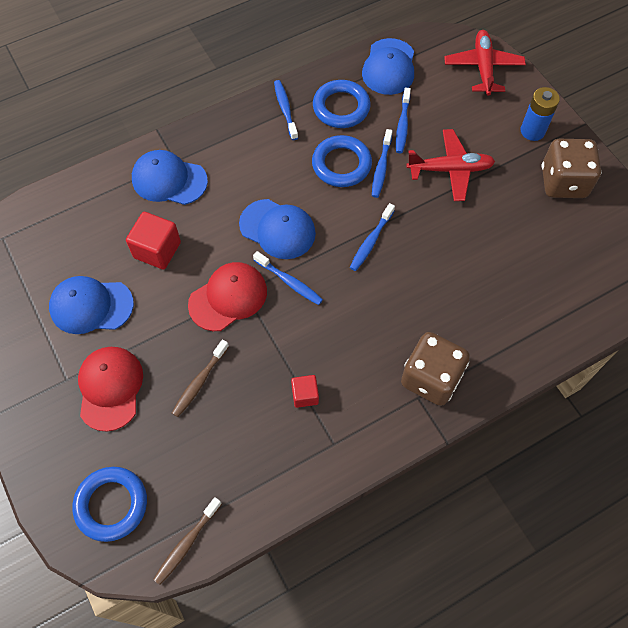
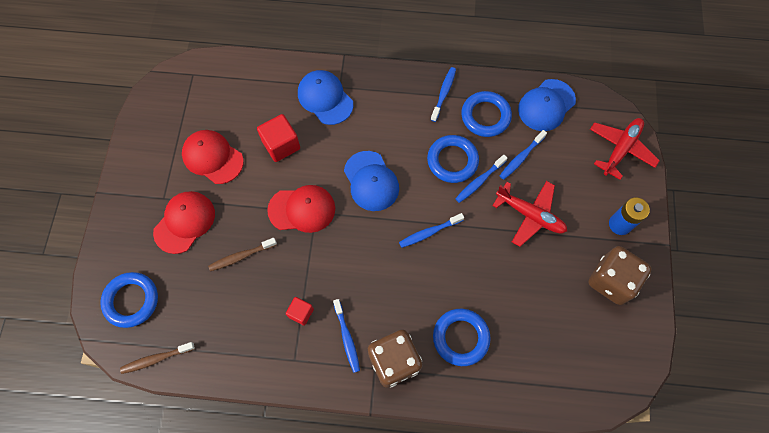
camera: 35 degrees right, 5 degrees up
(91, 306) = (212, 157): blue cap -> red cap
(289, 282) = (350, 225): blue toothbrush -> blue toothbrush (347, 338)
(474, 316) = (460, 337): none -> blue ring

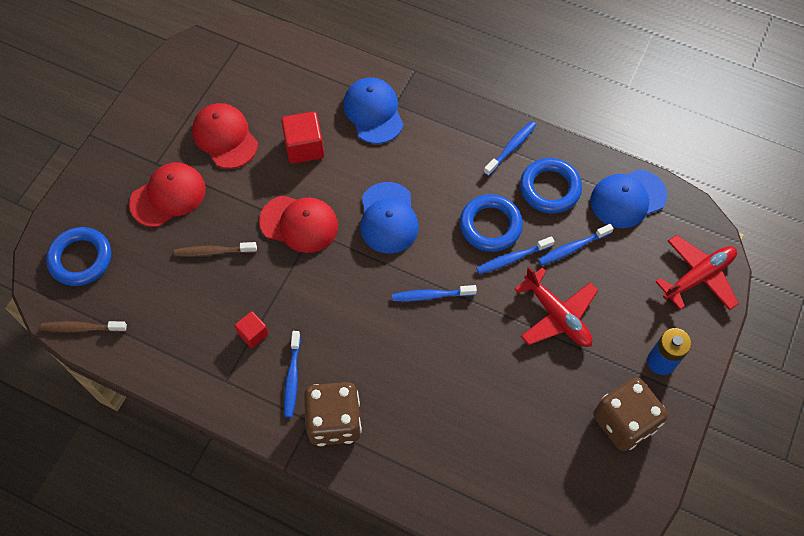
camera: 20 degrees right, 5 degrees down
(460, 337) = (420, 422): blue ring -> none

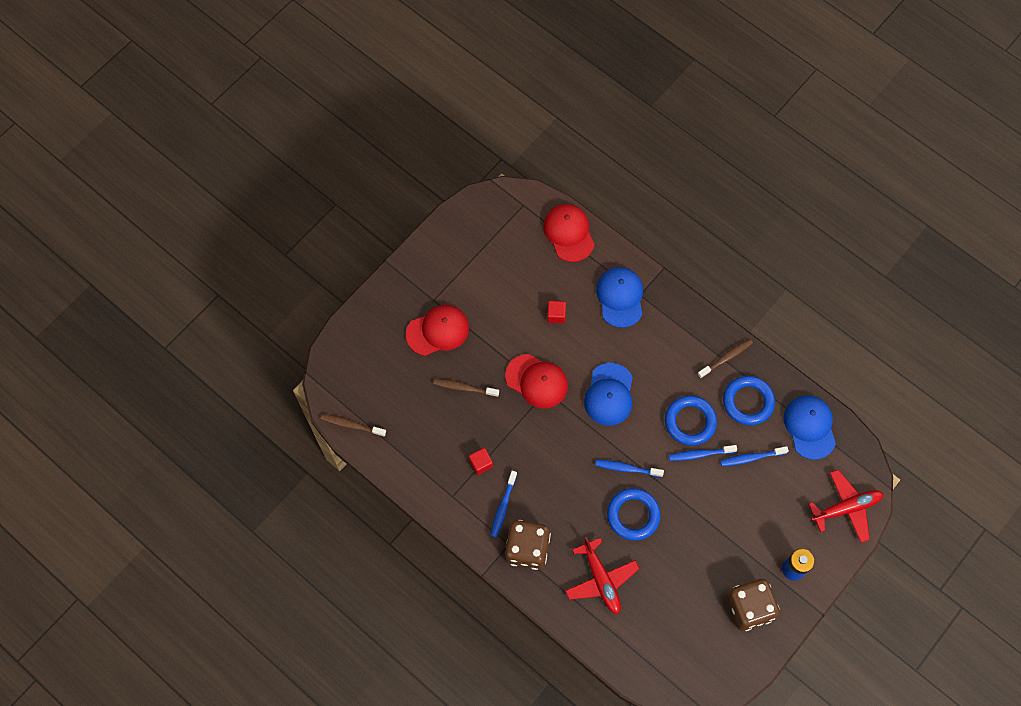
camera: 15 degrees right, 5 degrees up
(80, 259) = (360, 368): blue ring -> blue ring (633, 515)
(225, 137) = (493, 290): red cap -> red cap (568, 233)
(304, 147) = (556, 315): red cube -> red cube, size x0.60
(511, 148) = (726, 358): blue toothbrush -> brown toothbrush
(557, 315) = (722, 510): red plane -> red plane (601, 580)
(628, 198) = (809, 427): blue cap -> blue cap turned 90 degrees clockwise

